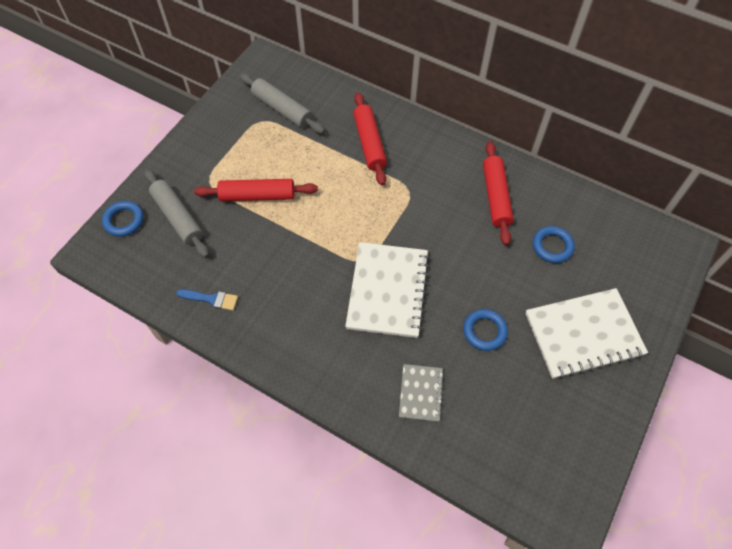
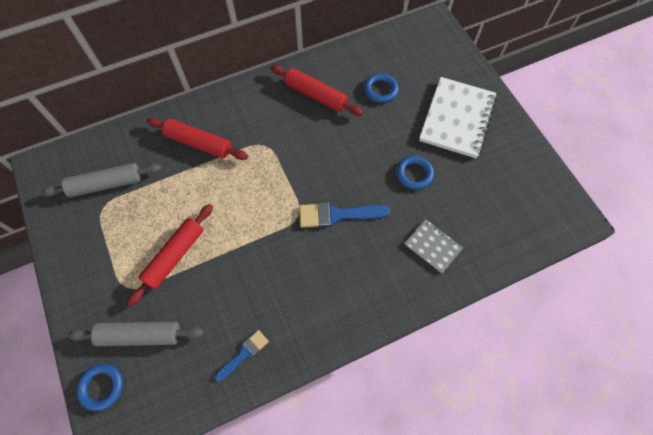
camera: 55 degrees left, 5 degrees up
(388, 291) = (337, 215): white notebook -> blue brush

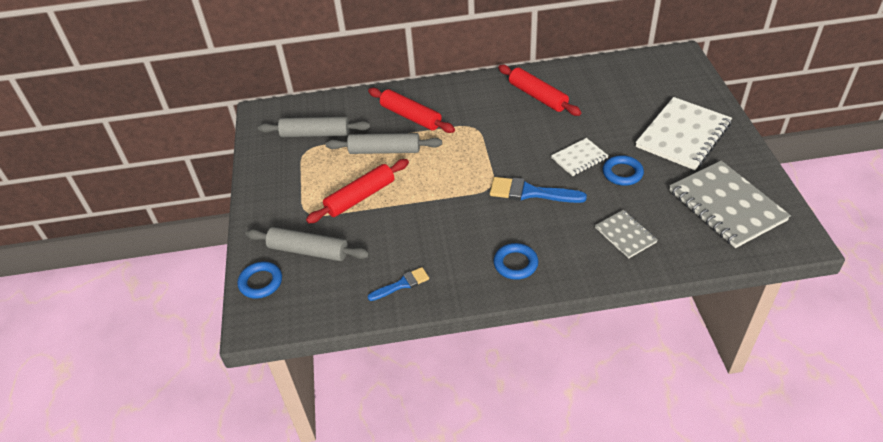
camera: 20 degrees right, 20 degrees down
(184, 192) = (384, 150): none -> grey rolling pin
(372, 164) = (579, 158): none -> white notebook
(380, 90) = (606, 101): blue ring -> blue ring (515, 264)
(510, 193) = (726, 206): none -> grey notebook

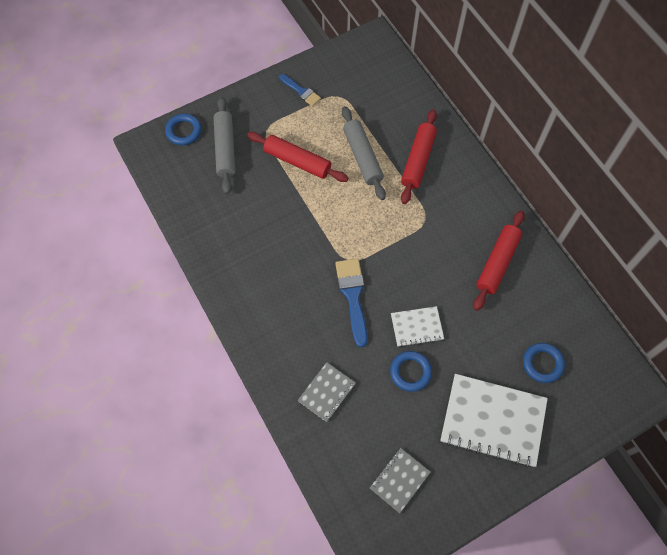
camera: 65 degrees right, 20 degrees up
(315, 134) = (363, 94): grey rolling pin -> none
(402, 284) = (212, 230): blue brush -> blue brush (301, 91)
(515, 264) = (261, 309): blue ring -> blue ring (542, 364)
(579, 158) = (417, 327): white notebook -> white notebook turned 45 degrees counterclockwise
(726, 206) = (399, 480): grey notebook -> grey notebook, size x0.52

